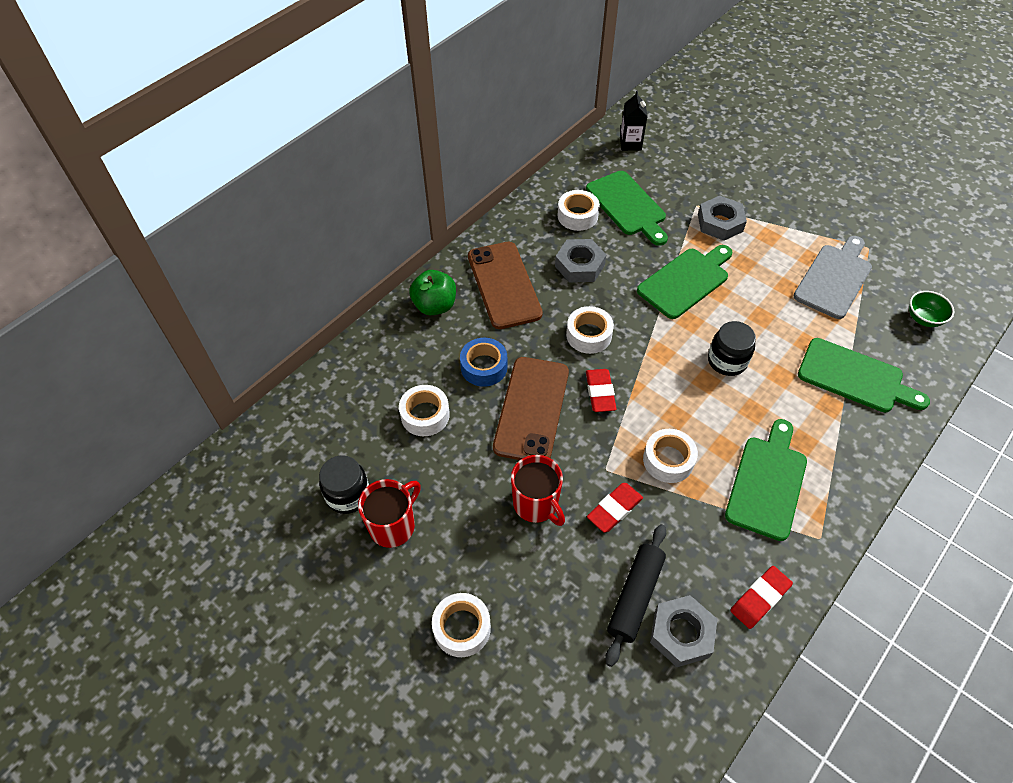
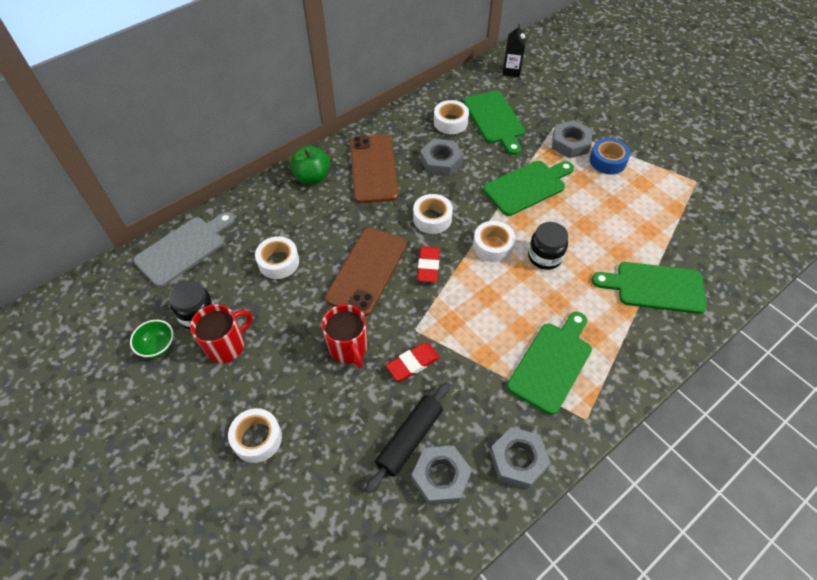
camera: 10 degrees right, 0 degrees up
(484, 367) = (338, 231): blue tape -> blue tape (607, 161)
(668, 460) = (470, 330): white tape -> white tape (492, 246)
(760, 598) = (518, 460): red eraser -> grey nut
(834, 278) = (658, 202): grey cutting board -> grey cutting board (184, 249)
(855, 377) = (655, 287): green cutting board -> green cutting board turned 150 degrees clockwise
(923, 319) = (730, 247): green bowl -> green bowl (158, 347)

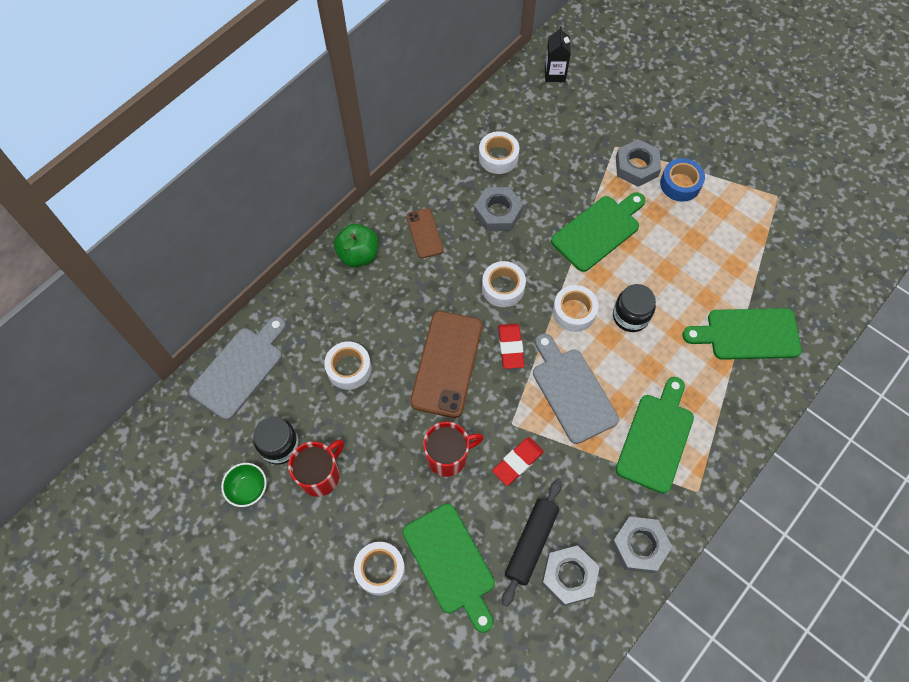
camera: 10 degrees left, 10 degrees up
(348, 348) = (448, 456): red mug -> red mug turned 75 degrees counterclockwise
(373, 168) = (424, 233): brown phone -> brown phone, size x0.53
(477, 310) = (572, 391): none -> grey cutting board
(495, 120) = (548, 146): green cutting board -> green cutting board (451, 563)

